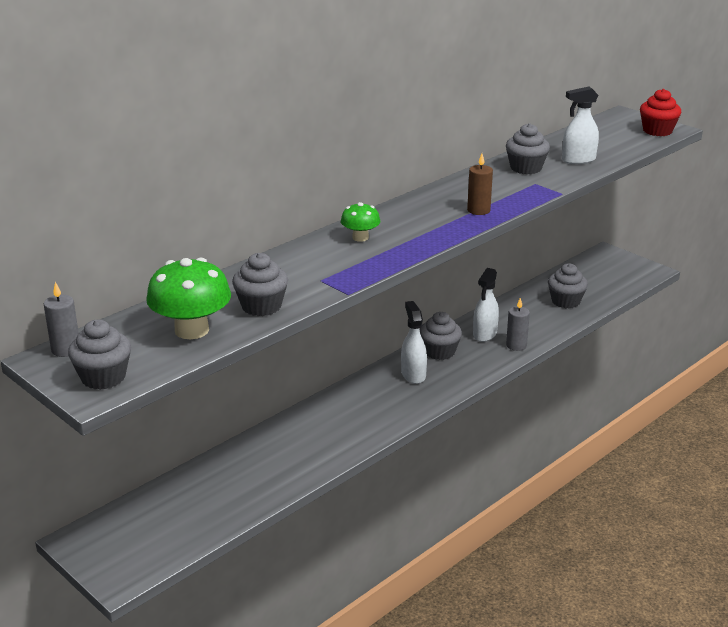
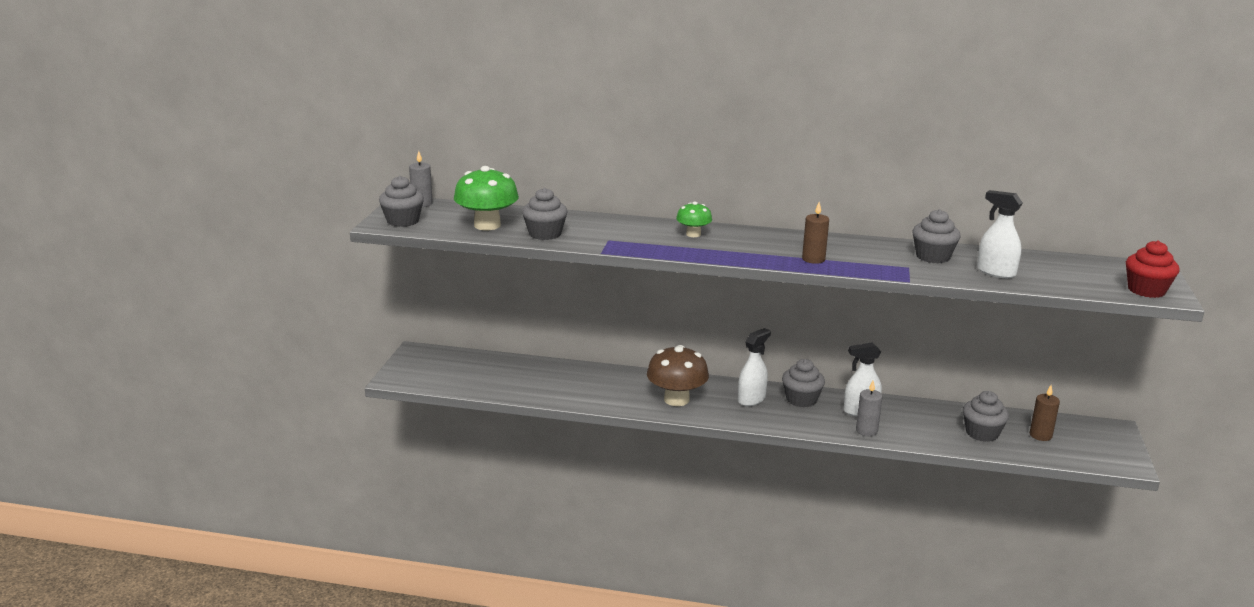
camera: 55 degrees right, 5 degrees down
(371, 413) = (676, 399): none -> brown mushroom
(589, 282) = (1040, 435): none -> brown candle

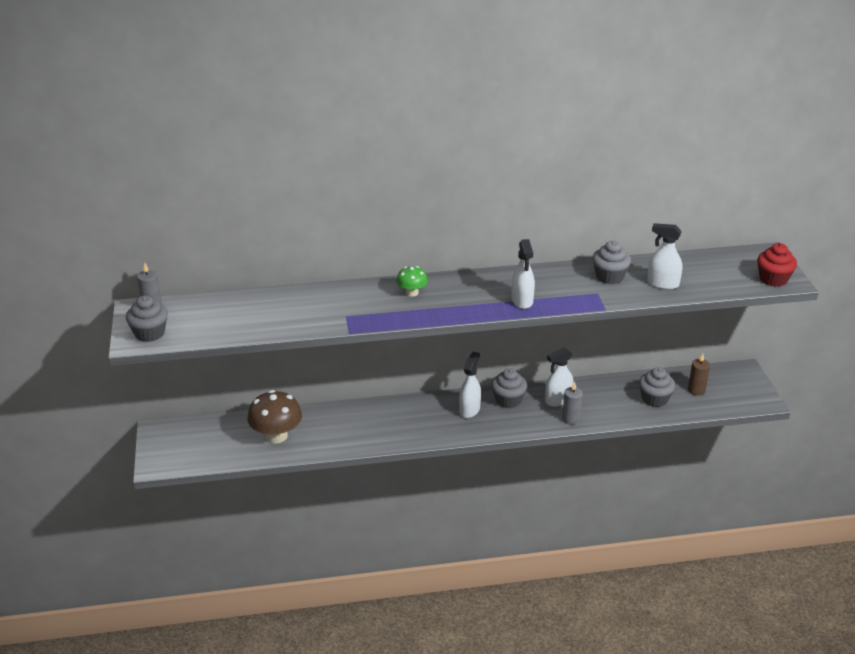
camera: 20 degrees left, 10 degrees up
(487, 225) = (230, 321): green mushroom -> none
(545, 234) = (287, 321): grey cupcake -> none
(676, 399) = (410, 425): brown mushroom -> brown mushroom (276, 436)
(813, 259) = (522, 301): brown candle -> white spray bottle

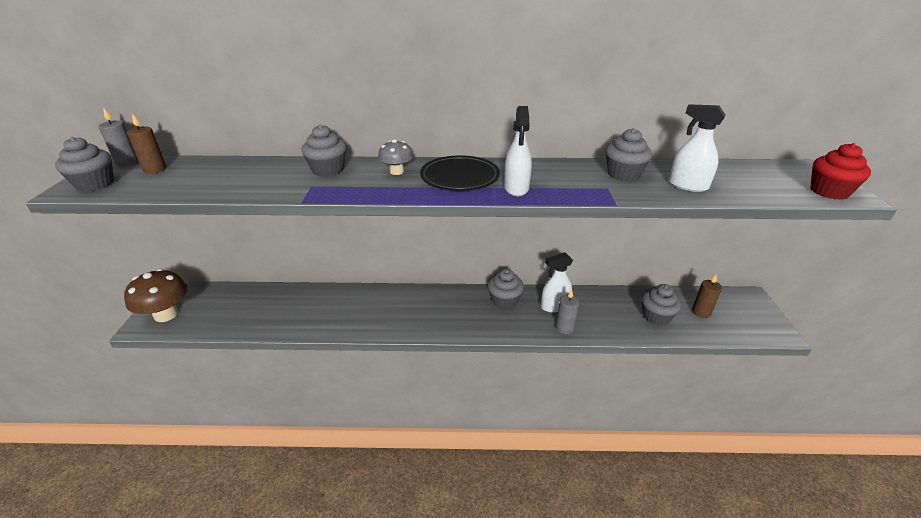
camera: 10 degrees right, 0 degrees up
(187, 312) = (155, 169): none -> brown candle
(276, 436) = (270, 310): brown mushroom -> brown mushroom (166, 314)
(348, 297) = (328, 170): none -> grey cupcake
(412, 293) = (397, 171): green mushroom -> grey mushroom
(469, 410) = (463, 306): white spray bottle -> none
(470, 294) = (459, 178): none -> black plate

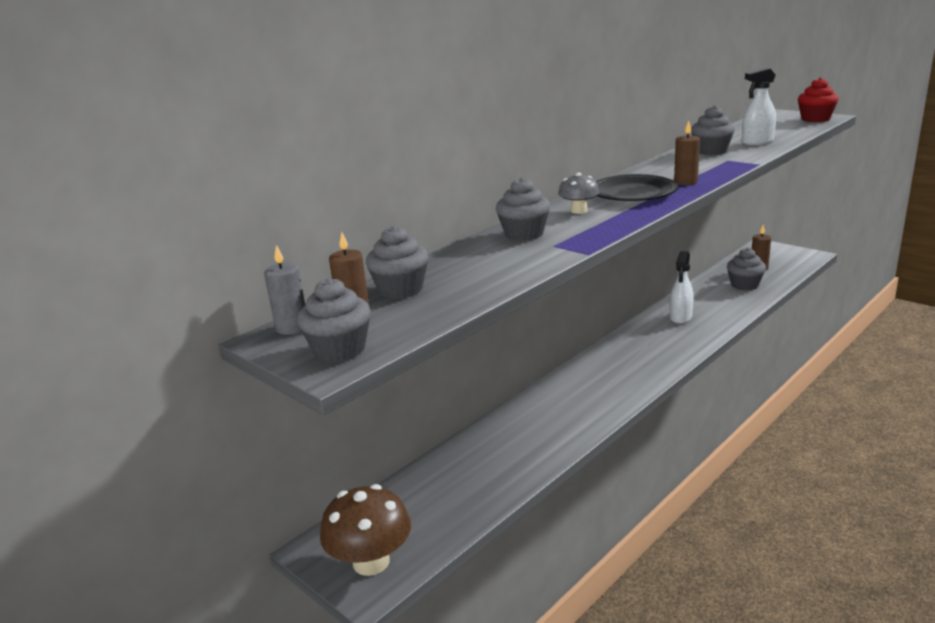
camera: 45 degrees left, 10 degrees down
(504, 300) = (643, 335): grey cupcake -> grey cupcake (400, 289)
(516, 188) = (685, 182): white spray bottle -> brown candle
(564, 328) = (715, 324): grey candle -> none

